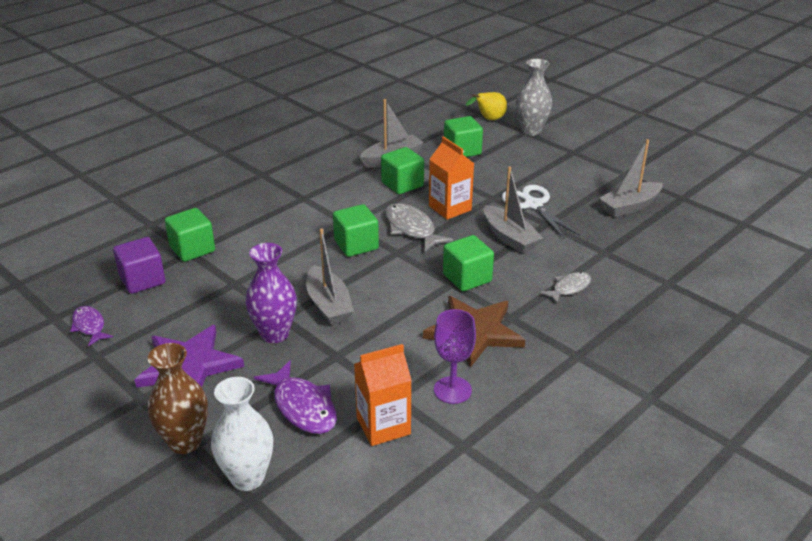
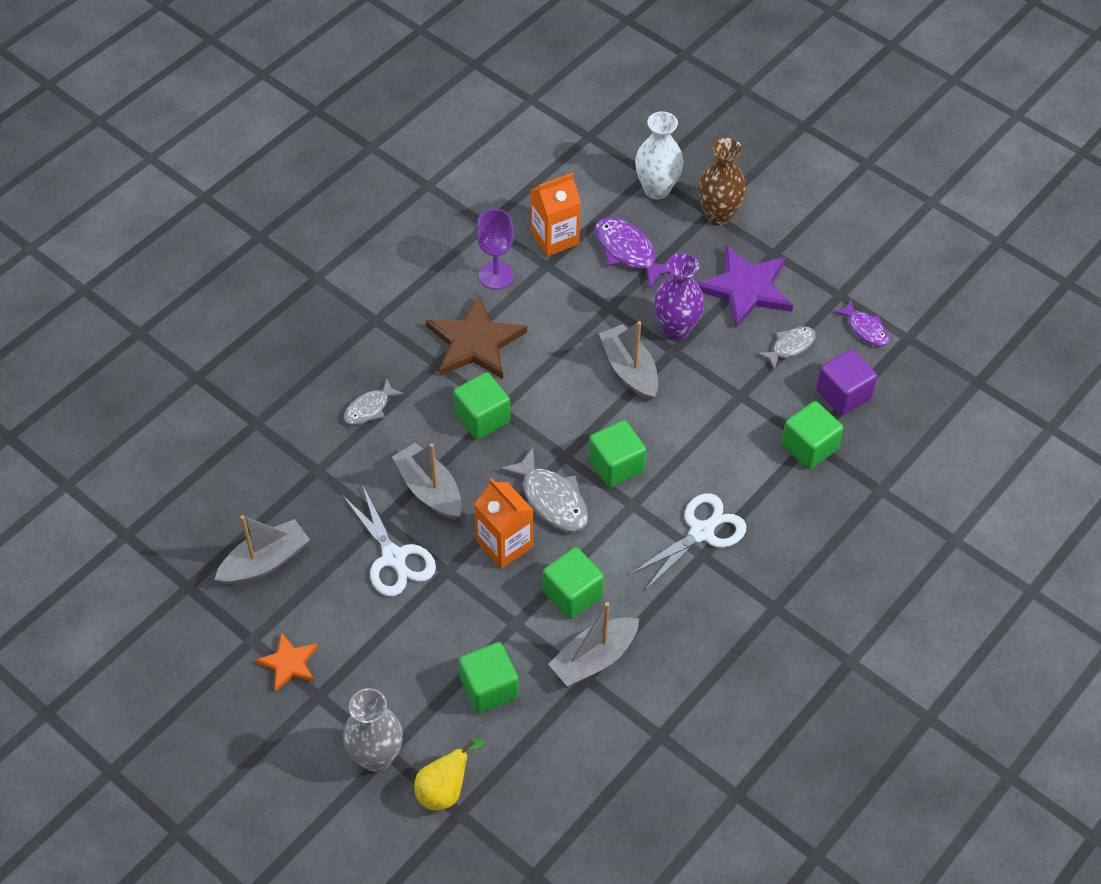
camera: 175 degrees right, 20 degrees up
(170, 316) = (790, 346): none -> grey fish
(300, 208) = (701, 532): none -> white scissors
(596, 164) = (289, 663): none -> orange star

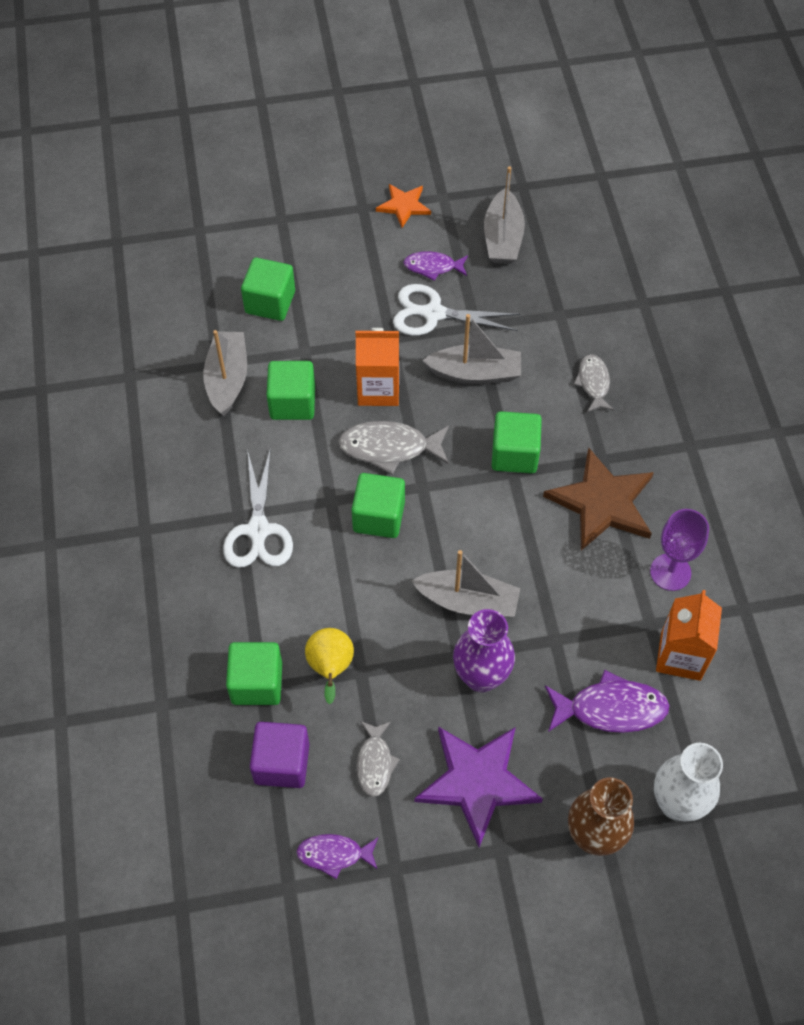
camera: 130 degrees right, 5 degrees up
(343, 592) = (432, 267): none -> purple fish
(376, 757) = (285, 211): grey vase -> none
(445, 790) = (223, 232): yellow pear -> yellow pear (330, 668)

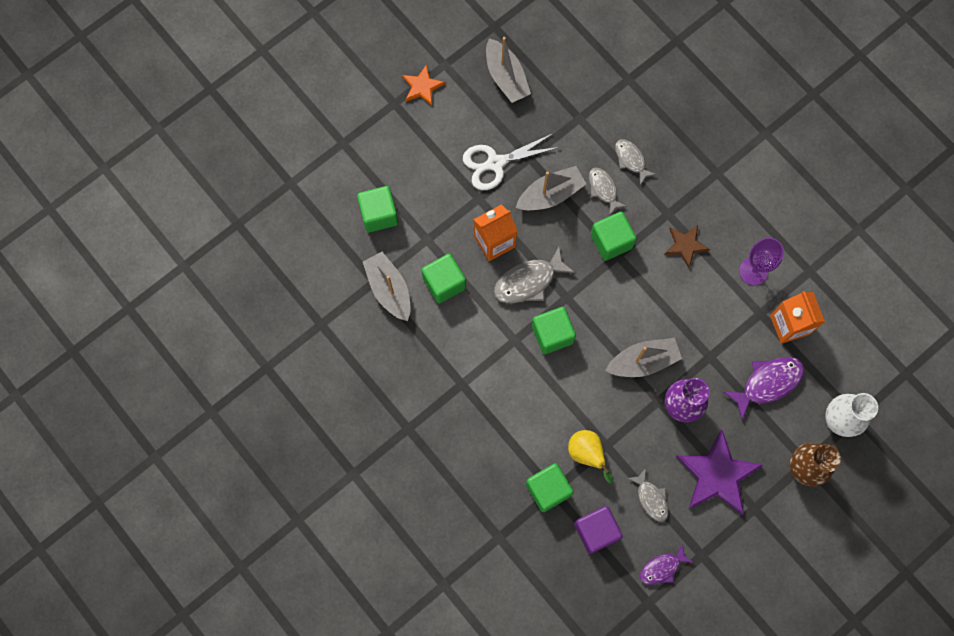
camera: 30 degrees left, 15 degrees up
(258, 530) = (482, 387): white scissors -> none
(432, 267) = (472, 126): purple fish -> none
(541, 397) = (603, 189): none -> grey fish
(602, 502) = (685, 245): brown star -> brown star, size x0.55

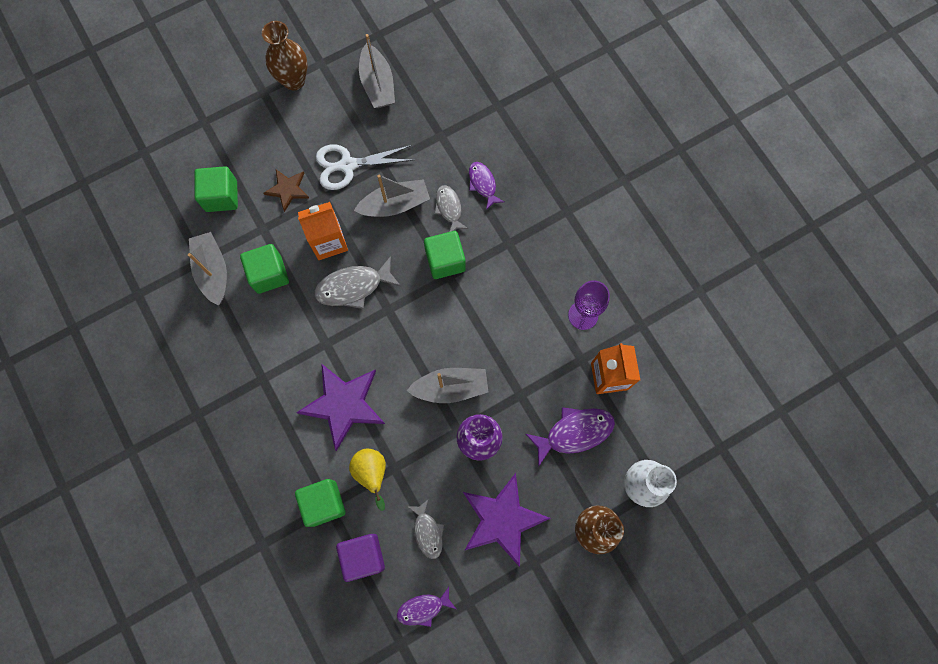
camera: 10 degrees right, 0 degrees up
(422, 87) = (294, 80): orange star -> brown vase
(545, 395) = (343, 404): none -> purple star
(552, 334) = (365, 344): green cube -> none
(631, 160) = (483, 184): grey fish -> purple fish
(685, 245) = (519, 278): brown star -> brown star (287, 189)

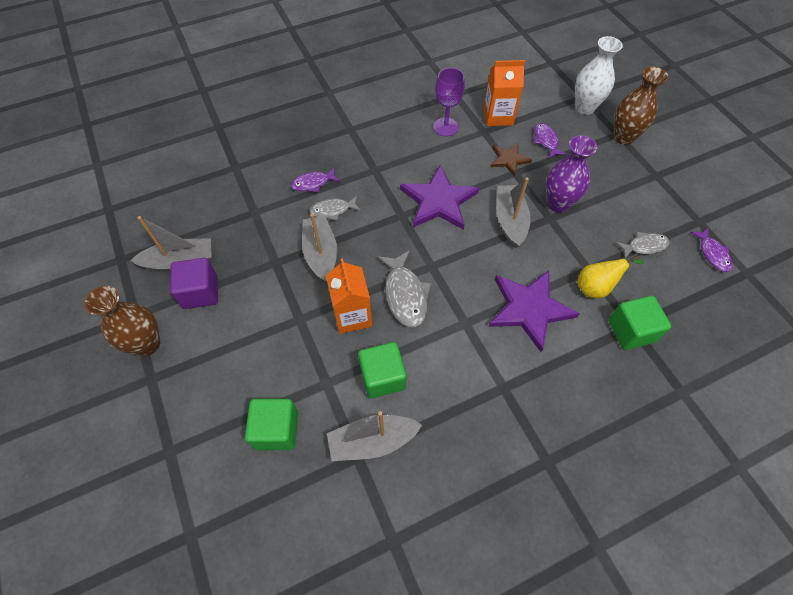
camera: 85 degrees left, 15 degrees down
(287, 189) = (283, 355): brown star -> brown star (509, 160)
(348, 165) = (267, 294): white scissors -> none
(363, 556) = (676, 298): purple cube -> purple cube (200, 292)
(445, 261) = (386, 217): green cube -> none
(502, 519) = (624, 193): purple star -> purple star (439, 201)
(574, 432) = (546, 141): purple fish -> purple fish, size x0.63

